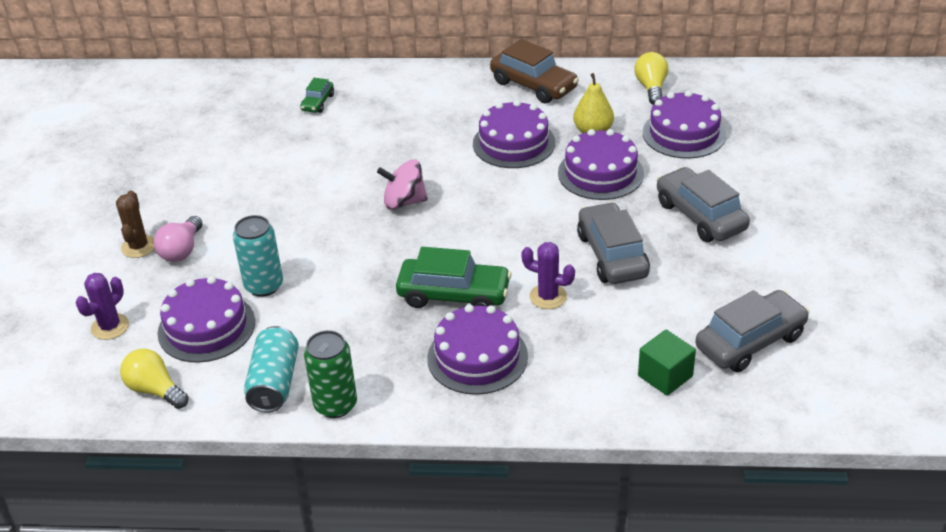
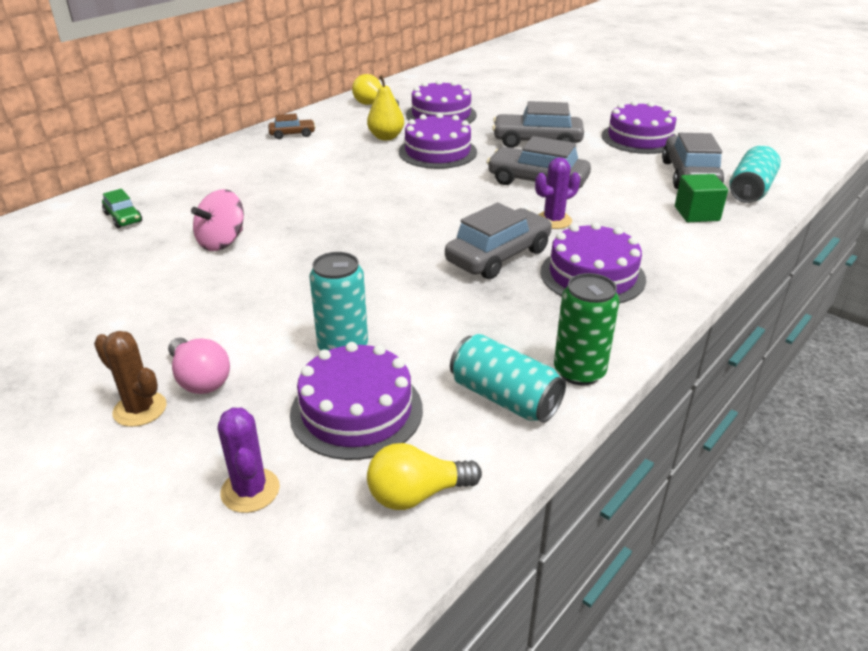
camera: 55 degrees left, 5 degrees down
(404, 202) = (340, 232): pink spinning top -> pink spinning top (222, 242)
(454, 295) = (498, 256): green car -> grey car
(514, 143) = (347, 165): purple cake -> purple cake (639, 138)
(534, 85) = (292, 134): brown car -> brown car, size x0.53
(766, 395) = (750, 190): none -> turquoise can

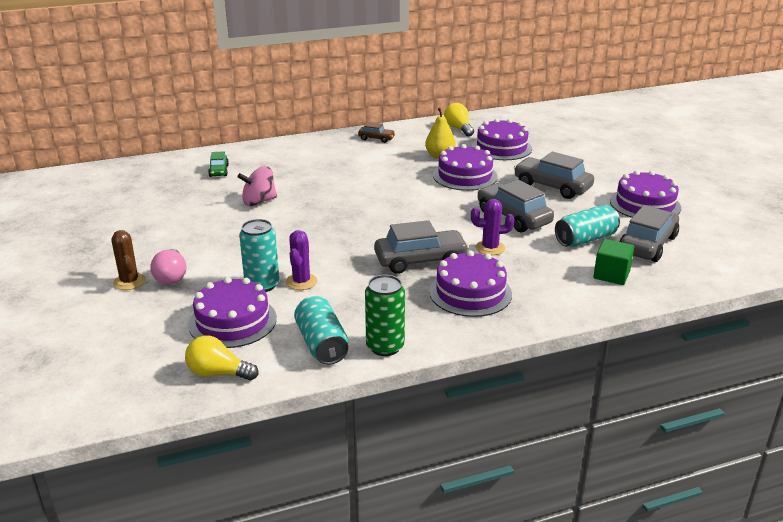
camera: 30 degrees right, 5 degrees down
(250, 490) = (142, 339): purple cactus -> purple cactus (301, 282)
(750, 190) = (685, 270): turquoise can -> turquoise can (585, 239)

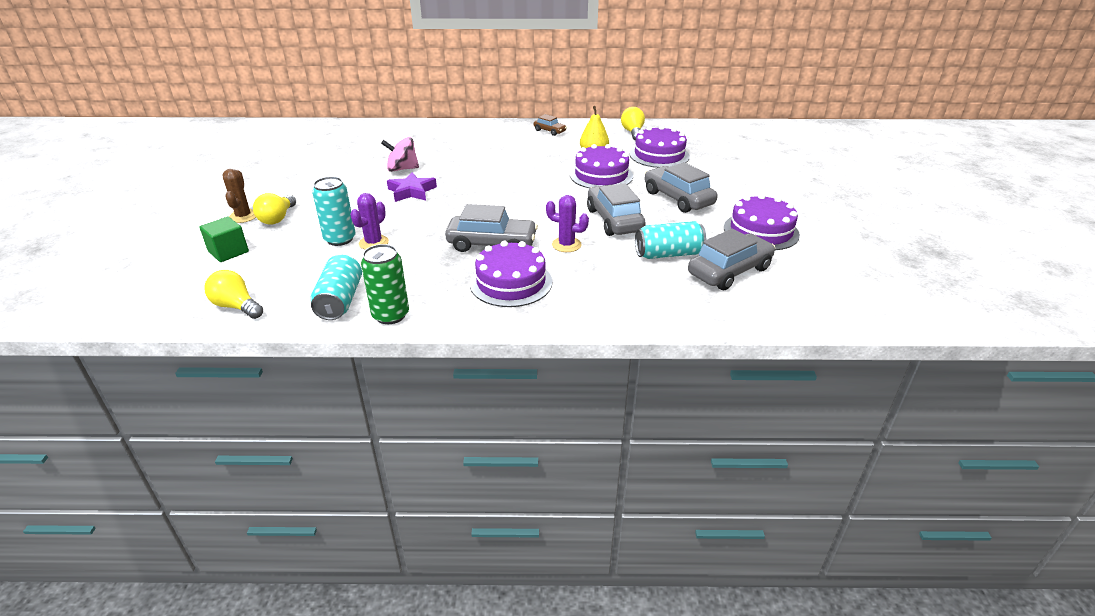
camera: 20 degrees right, 5 degrees up
(171, 276) = (277, 218): pink light bulb -> yellow light bulb
(219, 171) = (394, 139): green car -> none
(232, 321) = (288, 265): purple cake -> none
(291, 223) = (411, 191): none -> purple star
(611, 275) = (665, 293): green cube -> green cube (228, 252)

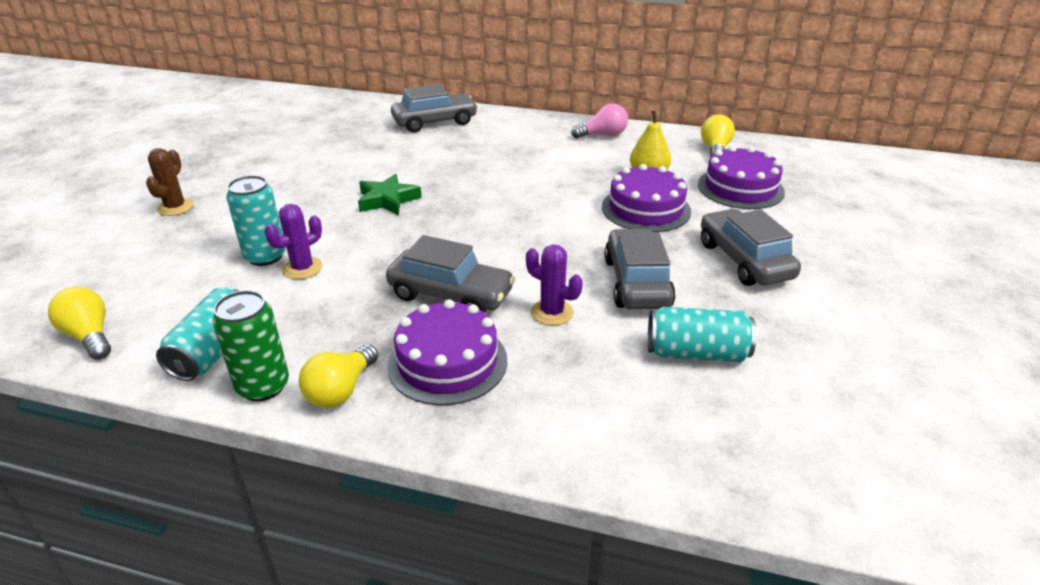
camera: 15 degrees right, 0 degrees up
(228, 252) = (129, 254): green cube -> none
(277, 218) = (211, 216): yellow light bulb -> yellow light bulb (341, 390)
(402, 169) = (392, 167): pink spinning top -> none
(411, 191) = (387, 200): purple star -> green star
(550, 131) = (602, 135): brown car -> pink light bulb
(729, 271) = (783, 401): grey car -> grey car (435, 122)
(761, 231) = (858, 336): purple cake -> none

